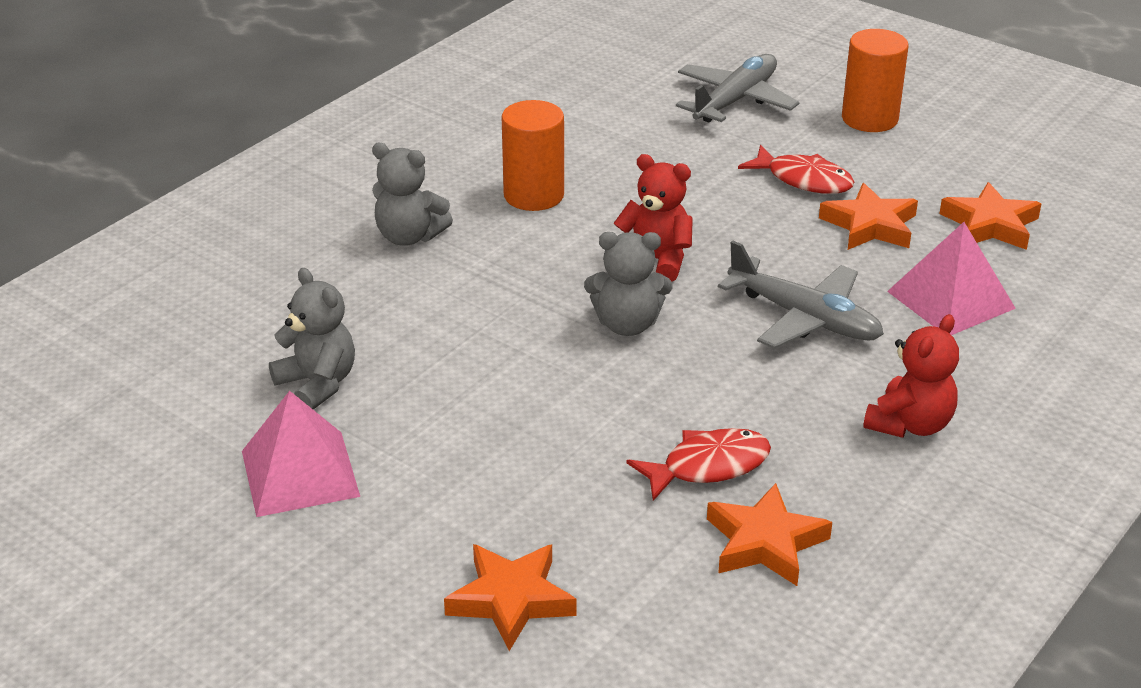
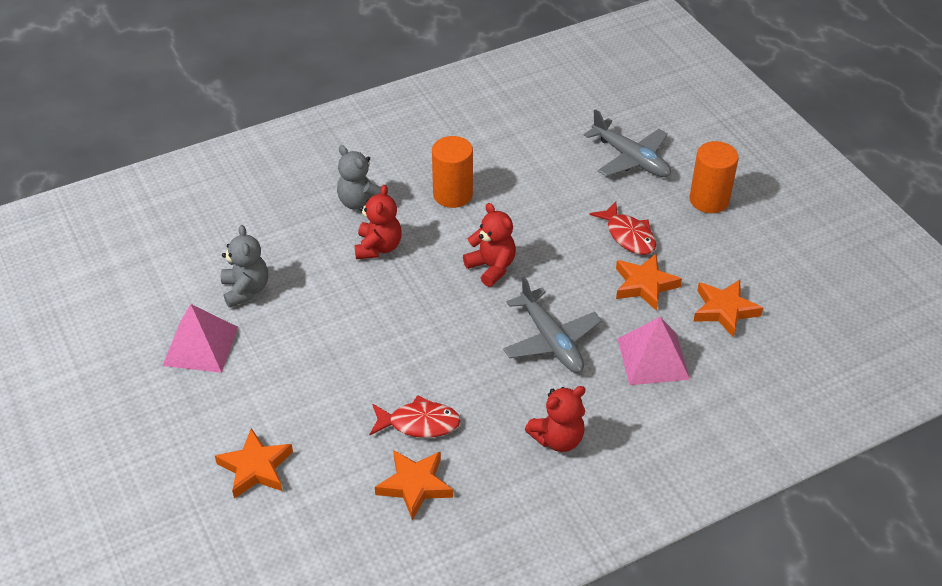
camera: 25 degrees right, 10 degrees up
(477, 280) = (378, 247): none -> red teddy bear
(627, 324) = (442, 308): grey teddy bear -> none
(735, 101) = (630, 158): grey plane -> grey plane turned 75 degrees clockwise

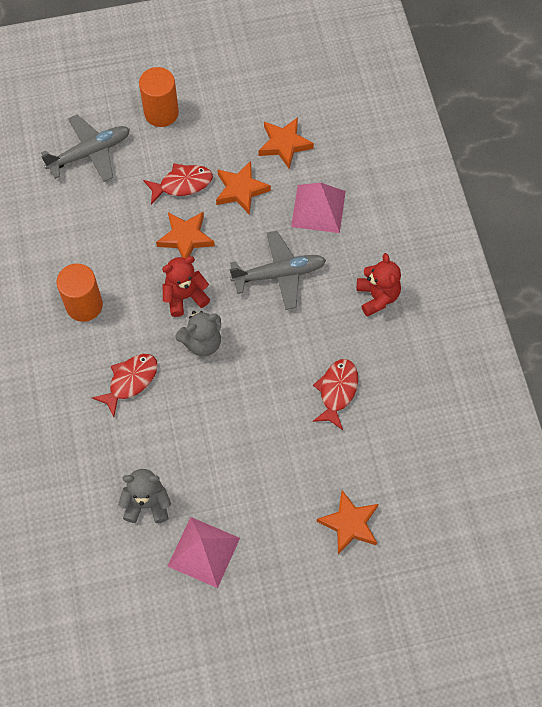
camera: 75 degrees left, 20 degrees up
(360, 202) = (66, 384): grey teddy bear -> grey teddy bear (202, 342)
(378, 247) = (130, 381): red teddy bear -> red fish
(415, 485) = (396, 407): orange star -> orange star (185, 238)

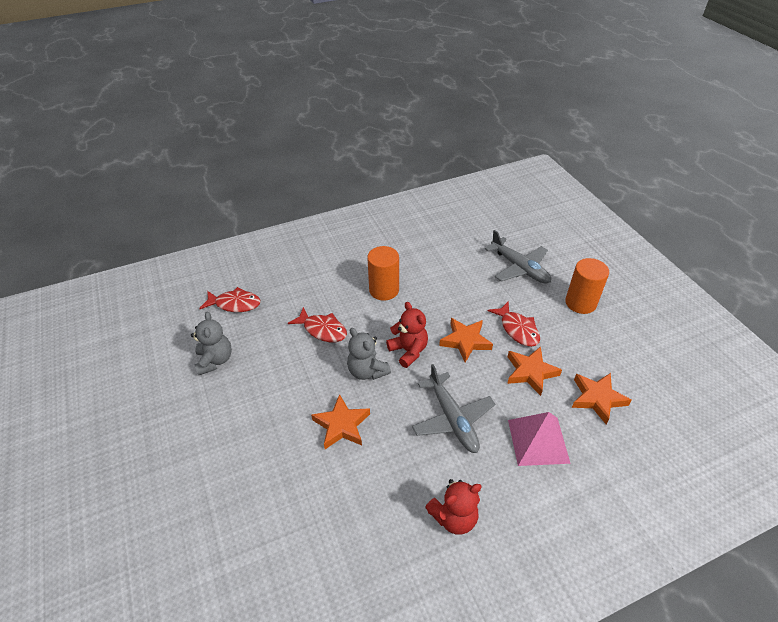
camera: 80 degrees right, 20 degrees down
(204, 552) = (169, 408): pink pyramid -> none
(337, 391) = (335, 493): red fish -> red fish (235, 304)
(349, 524) = (188, 530): orange star -> orange star (342, 425)

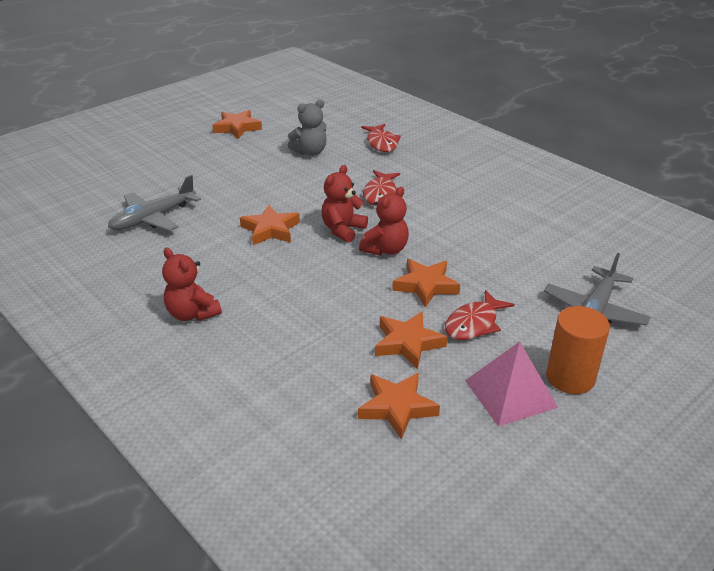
camera: 70 degrees right, 10 degrees down
(113, 412) = (237, 128): none -> orange star
(367, 371) = (343, 230): grey teddy bear -> red teddy bear
(384, 290) = (465, 217): orange cylinder -> none
(452, 418) = (309, 294): grey plane -> grey plane (153, 218)
(538, 441) = (307, 361): pink pyramid -> pink pyramid (510, 393)

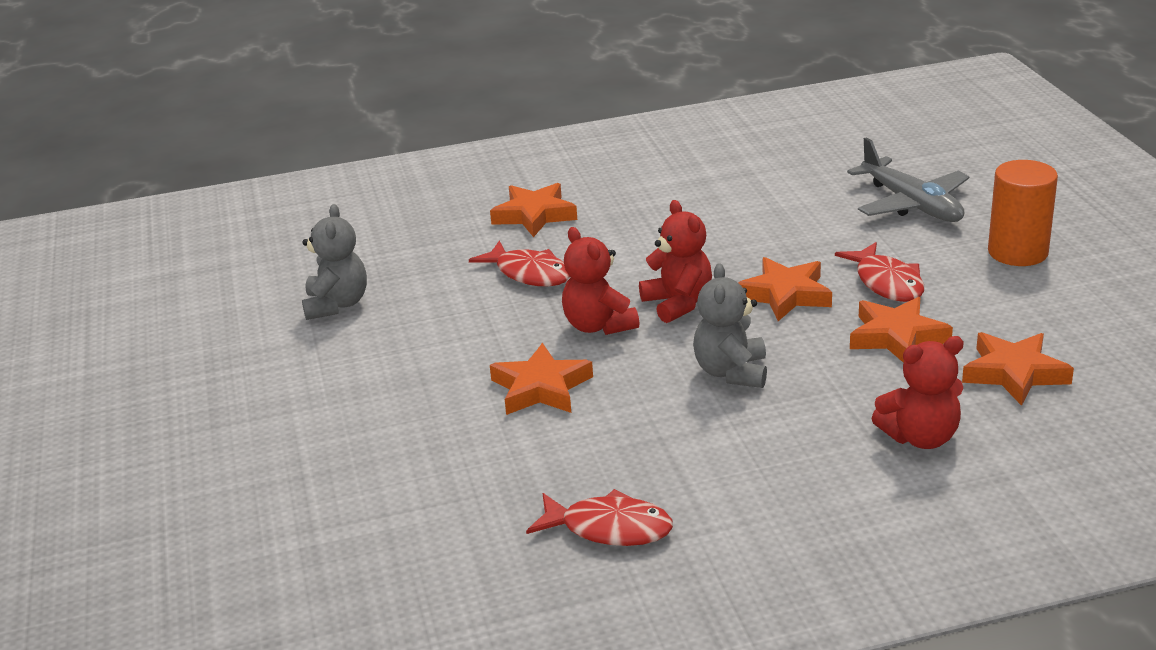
camera: 60 degrees left, 5 degrees down
(153, 218) = (393, 501): grey plane -> none
(192, 314) = (714, 501): red teddy bear -> red teddy bear (920, 437)
(237, 128) = (160, 359): orange star -> orange star (534, 215)
(323, 287) = (731, 372): none -> grey teddy bear
(381, 143) = (381, 238): red fish -> red fish (609, 528)
(510, 393) = (1026, 294): pink pyramid -> none

